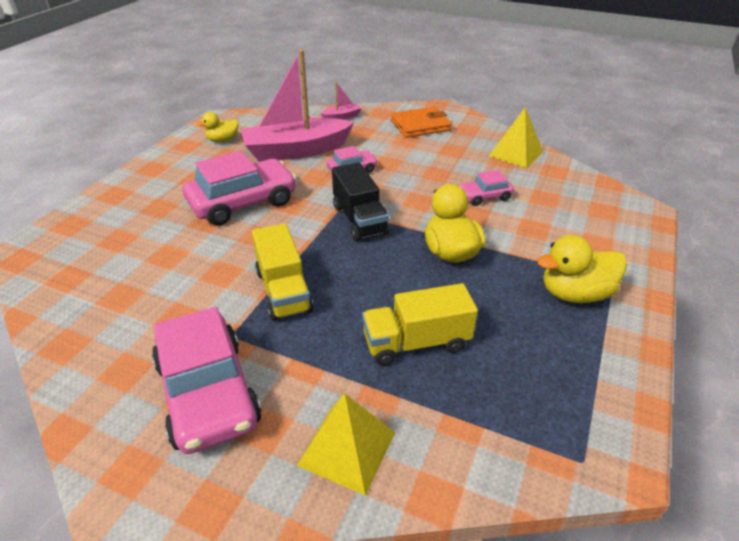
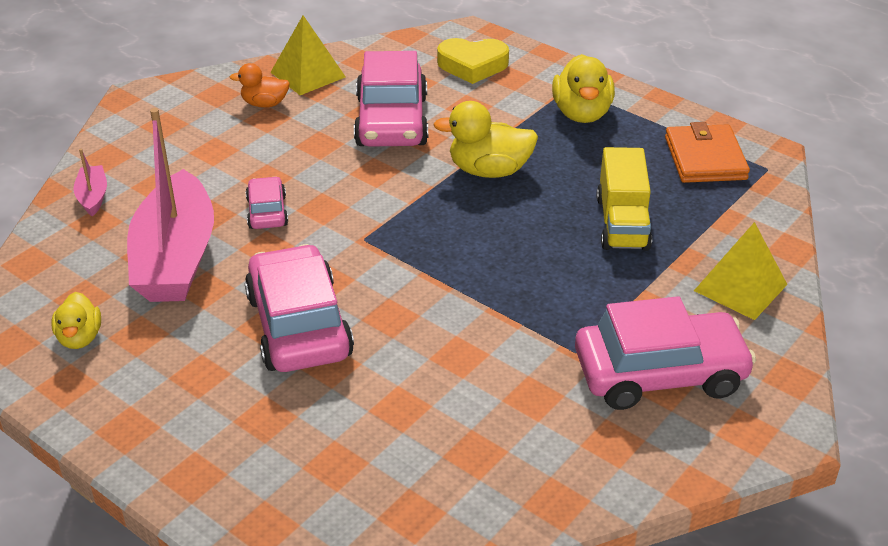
camera: 75 degrees left, 0 degrees up
(283, 291) = (513, 304): yellow truck -> none
(359, 219) = (394, 225): black truck -> none
(420, 125) = (178, 129): orange wallet -> orange wallet (705, 158)
(468, 146) = (264, 104): none -> orange duck
(484, 196) = (391, 121): pink car -> pink car, size x1.98
(595, 220) = (472, 65): none -> yellow heart

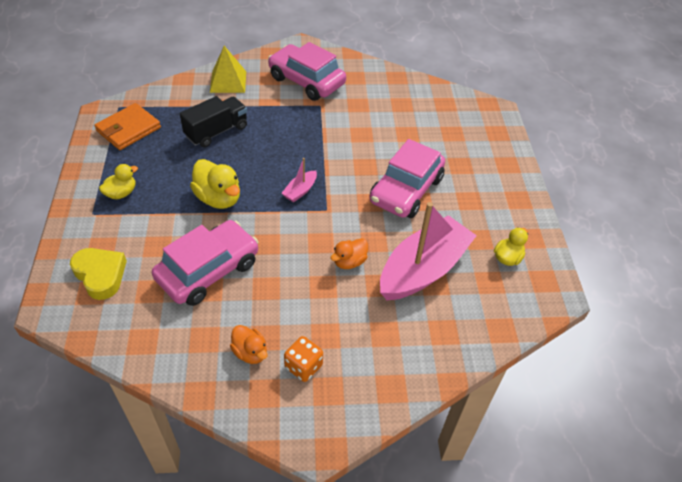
camera: 135 degrees left, 10 degrees up
(93, 197) = (429, 355): pink boat -> pink boat (300, 191)
(205, 123) = (303, 366): none -> orange dice
(267, 212) = (349, 262): pink car -> orange duck
(307, 74) = (190, 358): yellow pyramid -> none
(582, 113) = (121, 193): yellow duck -> yellow duck, size x0.62
(622, 223) = (216, 131): yellow truck -> black truck

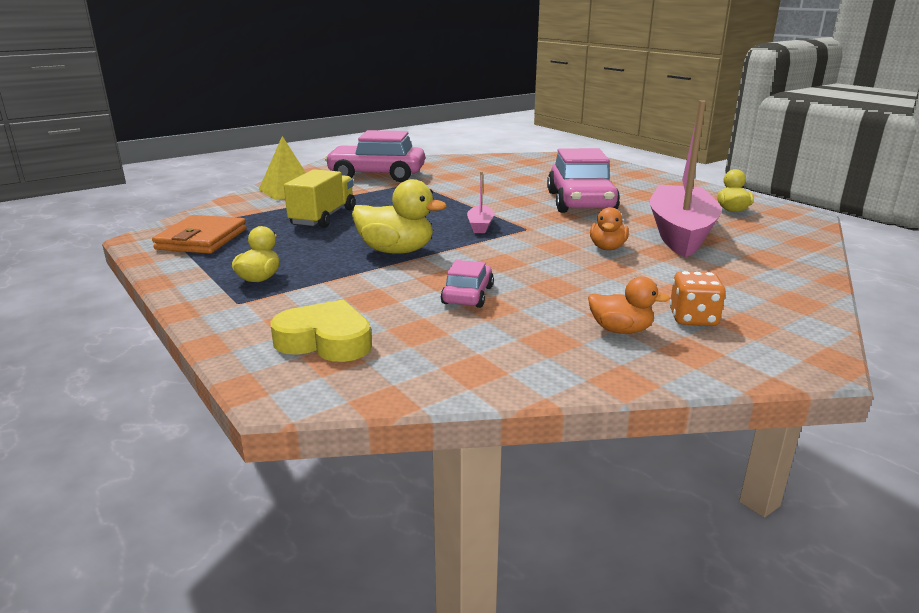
camera: 30 degrees left, 25 degrees down
(208, 270) = (468, 295): pink car -> pink car, size x0.50
(216, 131) = (323, 217): black truck -> yellow truck

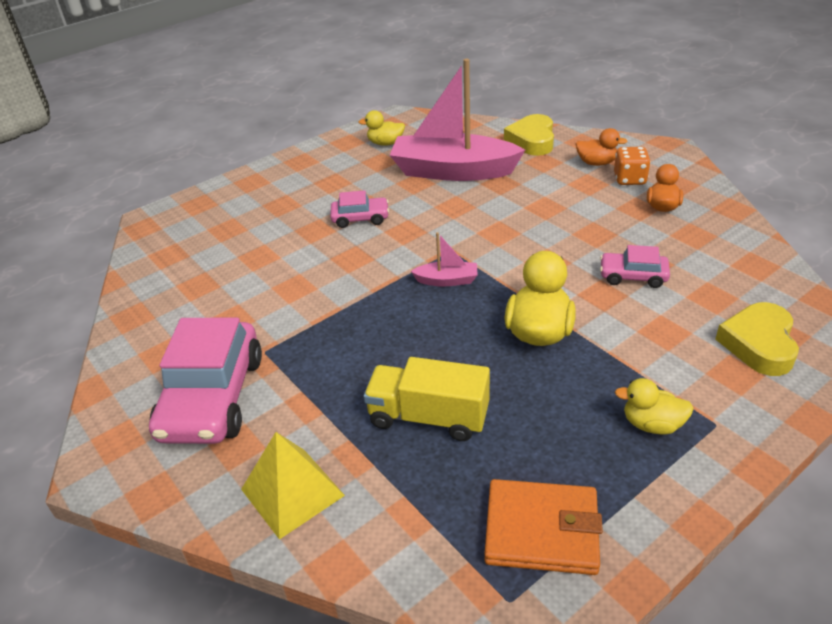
camera: 90 degrees left, 15 degrees up
(580, 202) = (360, 218): pink car -> pink car, size x0.50
(607, 248) = (498, 207): orange duck -> orange duck (596, 163)
(780, 272) = (532, 140): none -> yellow heart

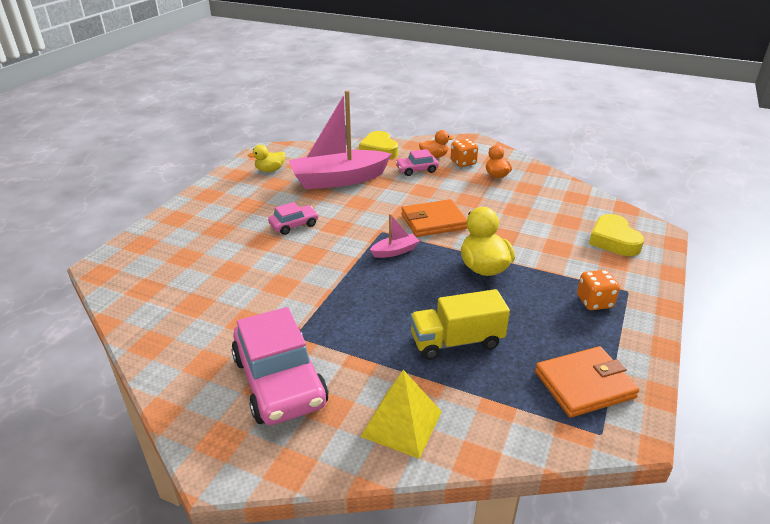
camera: 30 degrees left, 5 degrees down
(525, 253) = (433, 221): none -> orange wallet
(633, 276) = (513, 220): pink car -> pink car (416, 170)
(652, 424) = (594, 302): yellow duck -> orange dice

